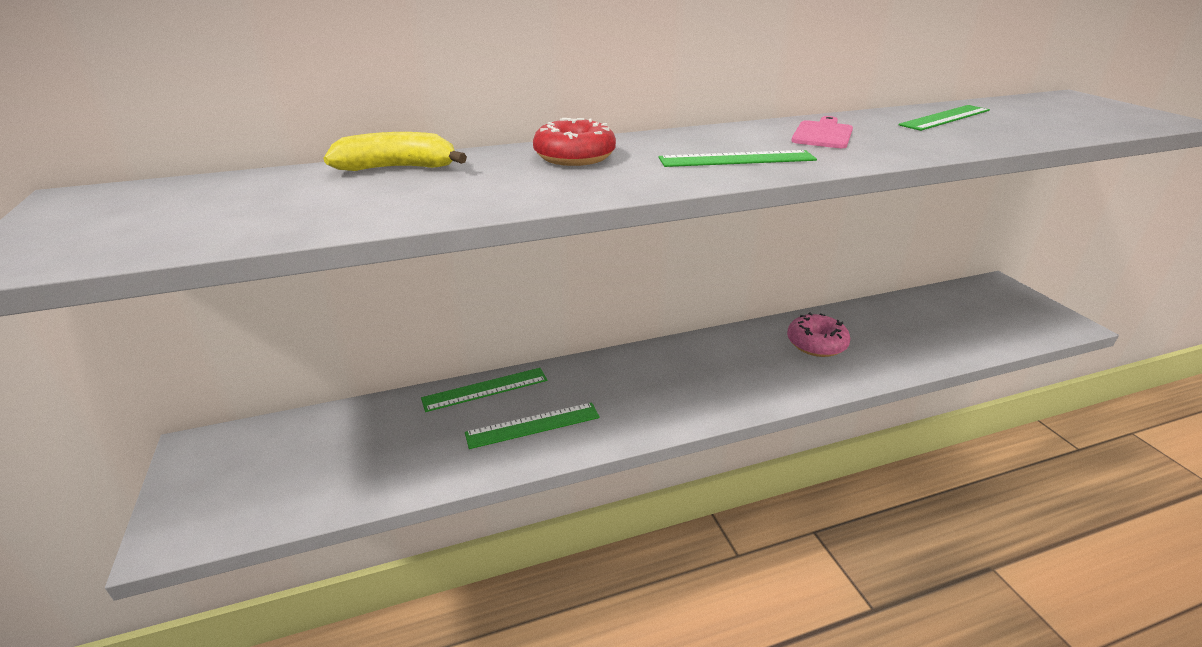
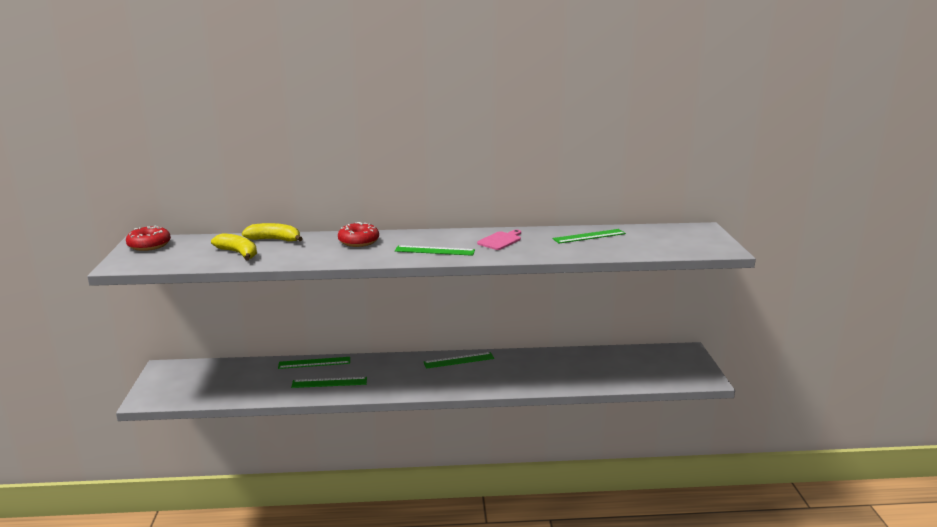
camera: 15 degrees right, 10 degrees down
(98, 204) = (149, 245): none -> red donut
(333, 201) = (238, 253): none -> yellow banana
(715, 347) = (458, 360): none -> green ruler
(816, 344) = (523, 367): pink donut -> none

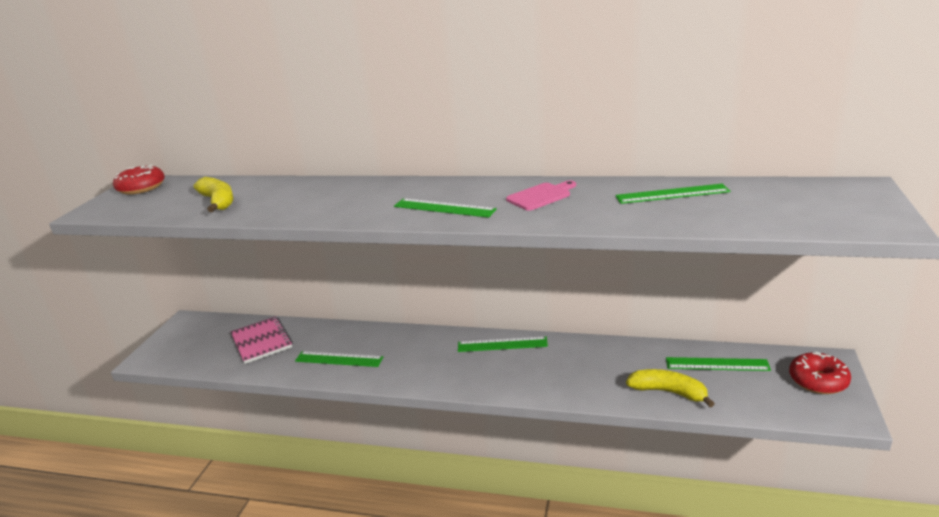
camera: 20 degrees right, 5 degrees up
(250, 376) = (262, 341): none -> pink notebook
(274, 240) = (271, 185): yellow banana -> yellow banana (668, 392)
(314, 363) = (336, 331): green ruler -> green ruler (717, 364)
(358, 241) = (362, 191): red donut -> red donut (818, 381)

